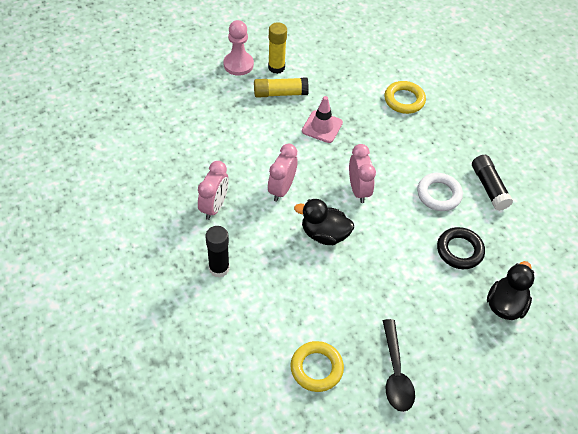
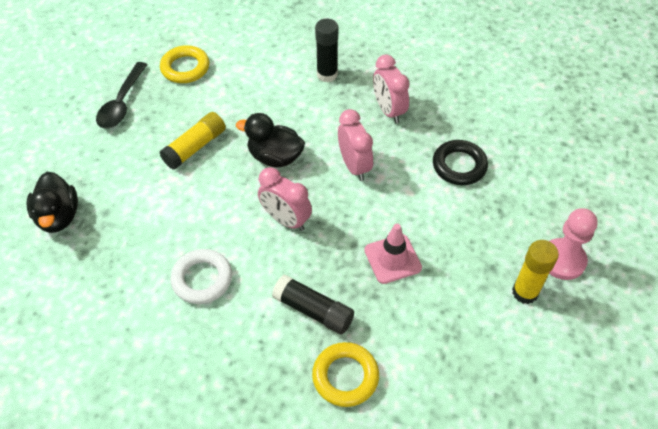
camera: 140 degrees right, 0 degrees up
(280, 93) = (478, 262): yellow glue stick -> yellow glue stick (195, 147)
(324, 234) = (275, 157): black duck -> black duck turned 135 degrees counterclockwise
(396, 373) = (122, 103): black spoon -> black spoon turned 120 degrees counterclockwise
(459, 250) = (137, 235): black ring -> black ring (459, 166)
(489, 187) = (152, 333): black glue stick -> black glue stick (313, 310)

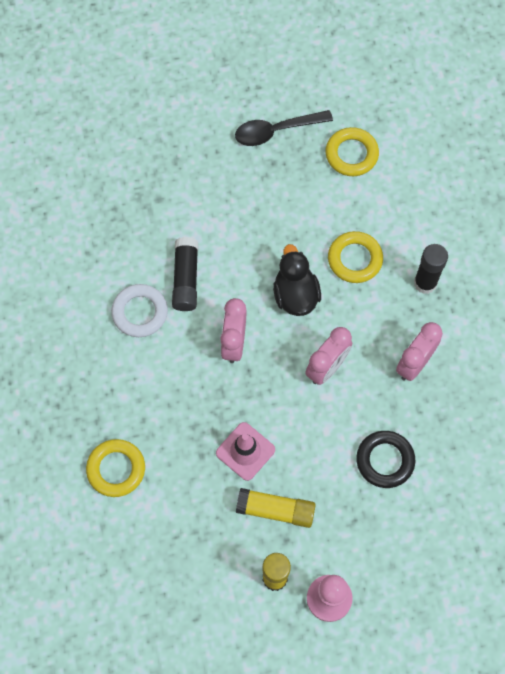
camera: 60 degrees right, 15 degrees up
(59, 216) = (133, 167): black duck -> none
(195, 147) = (265, 223): yellow glue stick -> yellow glue stick (275, 510)
(274, 106) = (355, 259): none -> yellow ring
(313, 310) = (160, 414): black glue stick -> black glue stick (186, 279)

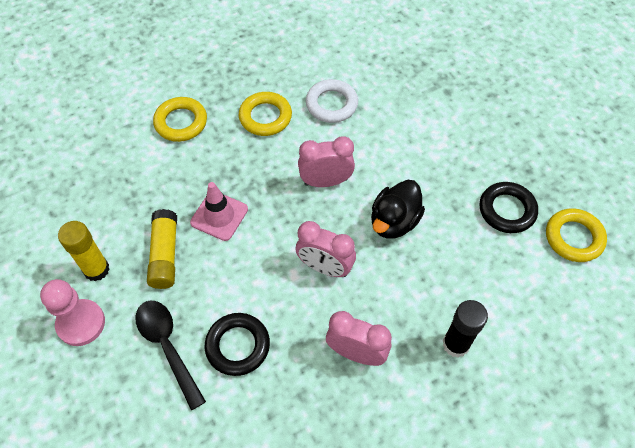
camera: 75 degrees right, 10 degrees down
(186, 279) = (376, 130): black glue stick -> none
(276, 131) = (564, 165): black spoon -> black spoon (167, 347)
(295, 295) = (394, 222): black duck -> black duck turned 150 degrees clockwise
(309, 196) = (507, 210): none -> black ring
(355, 259) = (455, 267): yellow ring -> yellow ring (265, 117)

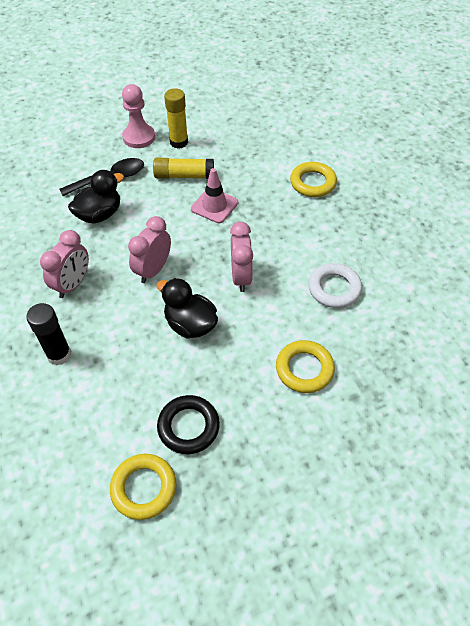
camera: 95 degrees right, 5 degrees down
(238, 346) = (99, 214): black ring -> black duck
(265, 117) = (318, 238): yellow ring -> yellow ring (304, 369)

